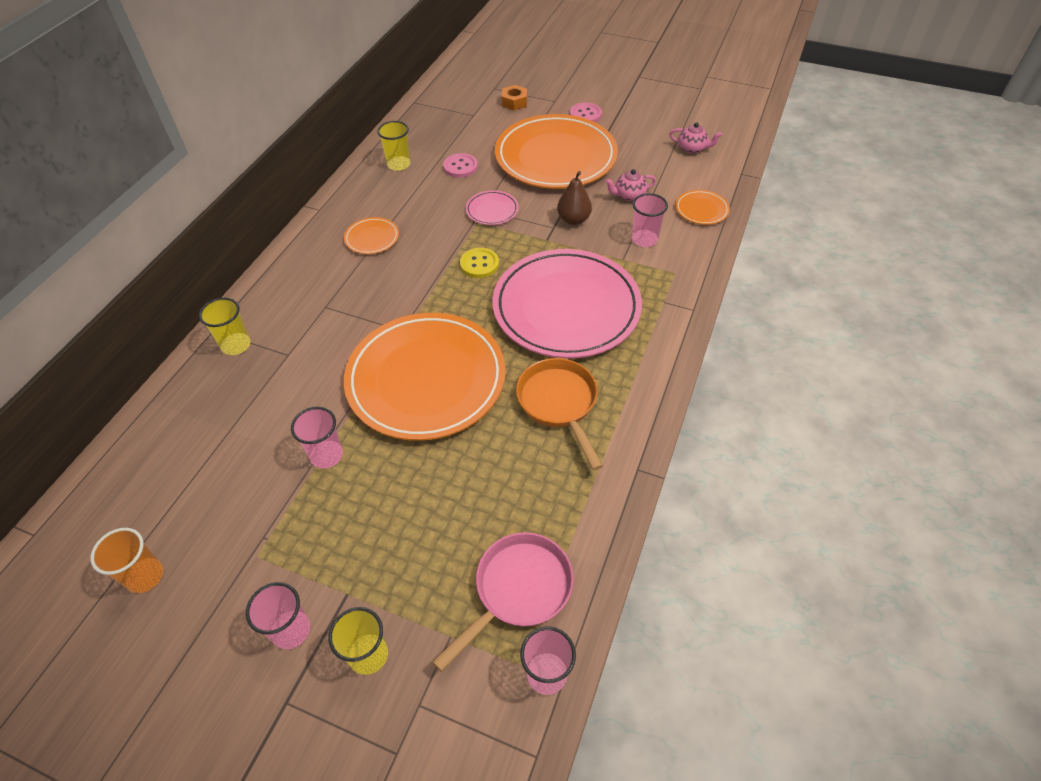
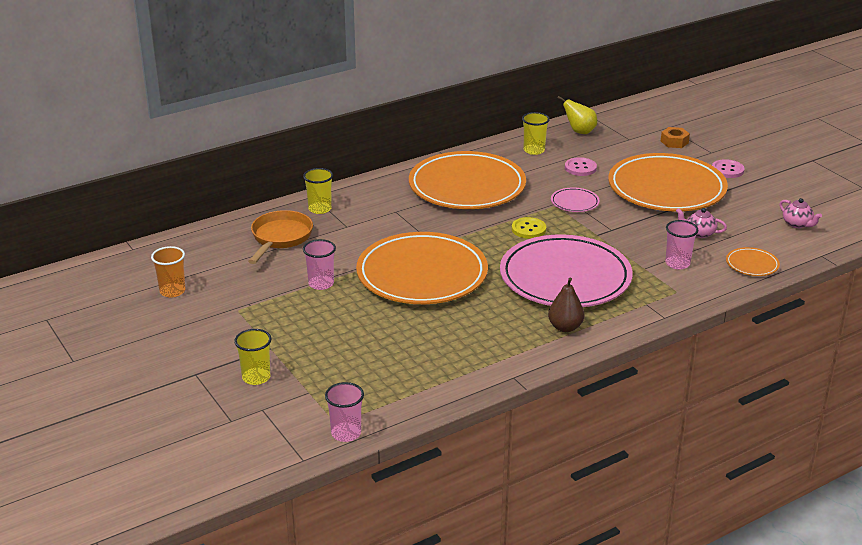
camera: 35 degrees right, 20 degrees down
(291, 630) = (226, 348): pink cup -> none
(372, 238) = (467, 186): orange plate -> orange plate, size x2.47
(422, 124) = (579, 132): none -> yellow pear
(518, 590) = (369, 393): pink pan -> none
(559, 404) = (498, 323): orange pan -> orange pan (280, 238)
(573, 219) = (633, 231): brown pear -> brown pear (565, 327)

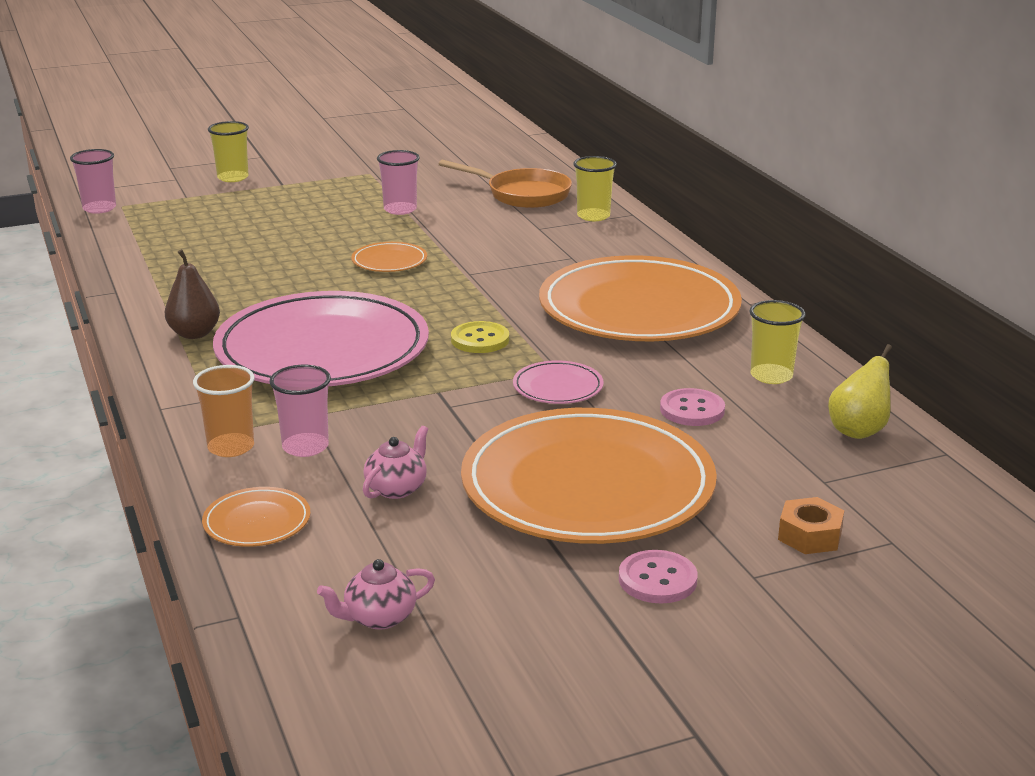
camera: 100 degrees right, 5 degrees down
(172, 291) = (426, 149): orange cup -> orange cup (231, 447)
(422, 274) = (389, 261): orange plate -> orange plate, size x0.40

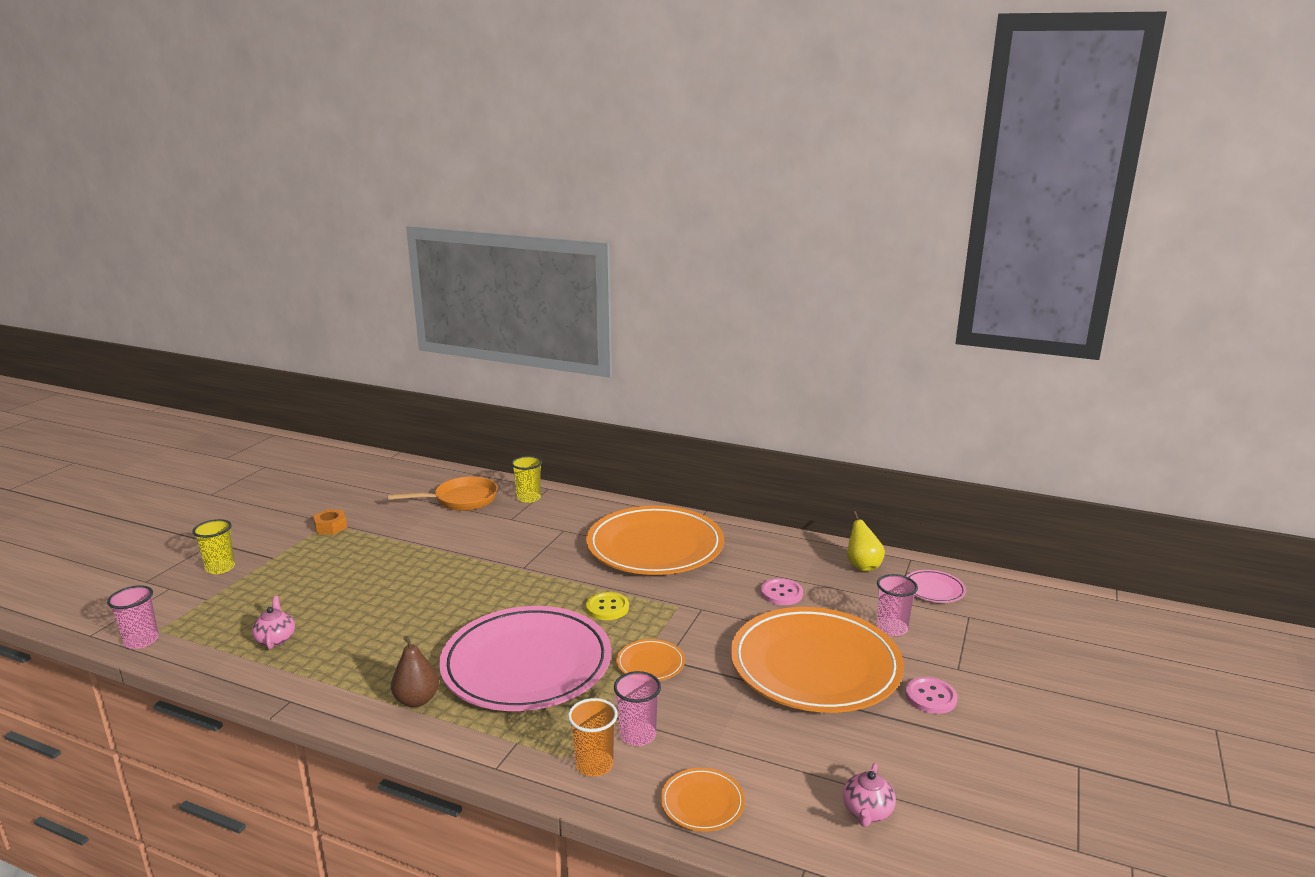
camera: 45 degrees left, 5 degrees down
(389, 261) = (457, 581): orange plate -> orange plate (650, 663)
(397, 488) = (734, 728): pink teapot -> pink teapot (276, 639)
(400, 209) = (398, 542): pink cup -> pink cup (892, 628)
(558, 387) = (699, 615): pink plate -> pink plate (934, 589)
(771, 376) = (780, 555): yellow cup -> none
(810, 536) = (939, 633): orange nut -> orange nut (331, 527)

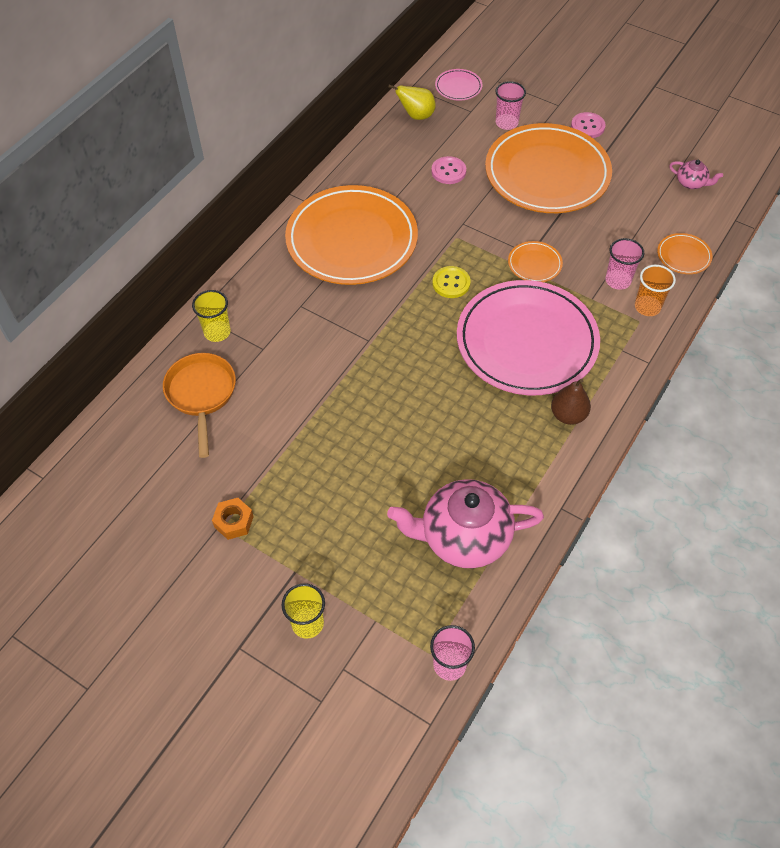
camera: 80 degrees left, 35 degrees up
(276, 639) = (464, 537): pink teapot -> pink teapot, size x2.26

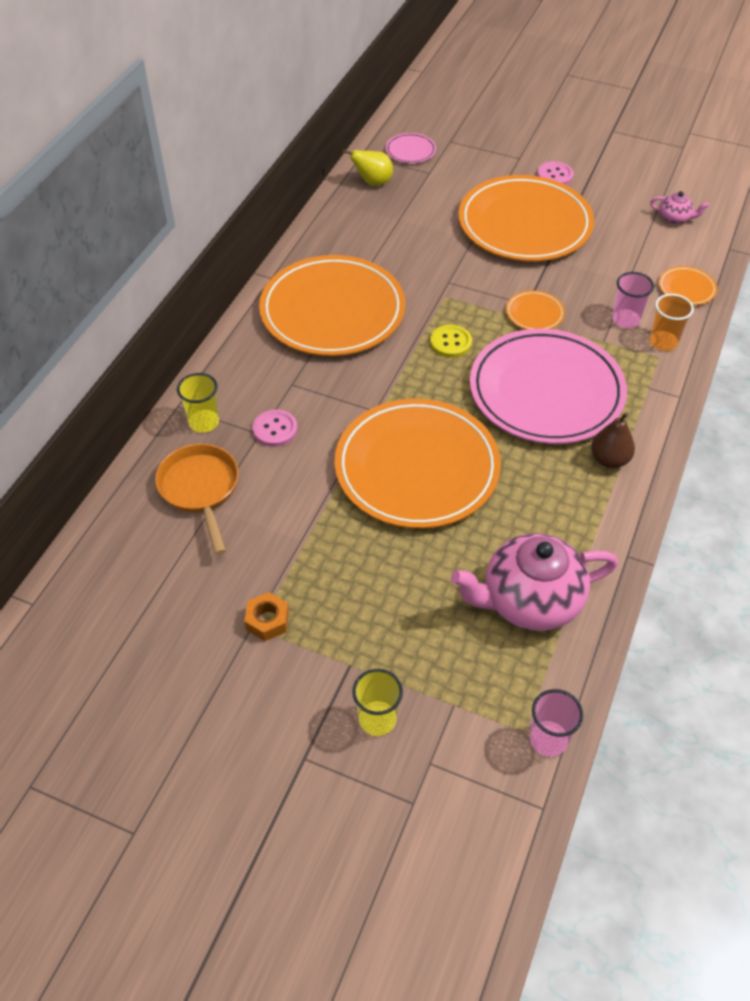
camera: 10 degrees left, 5 degrees down
(393, 399) = (417, 468): none -> orange plate
(448, 171) = (420, 233): pink button -> pink button (275, 429)
(506, 123) = (470, 180): pink cup -> none

